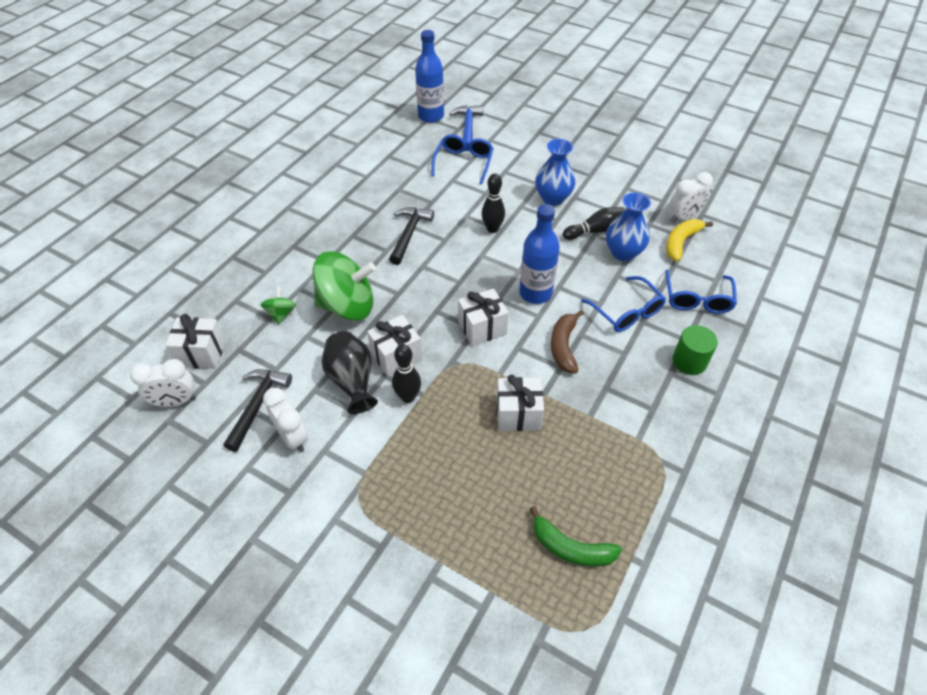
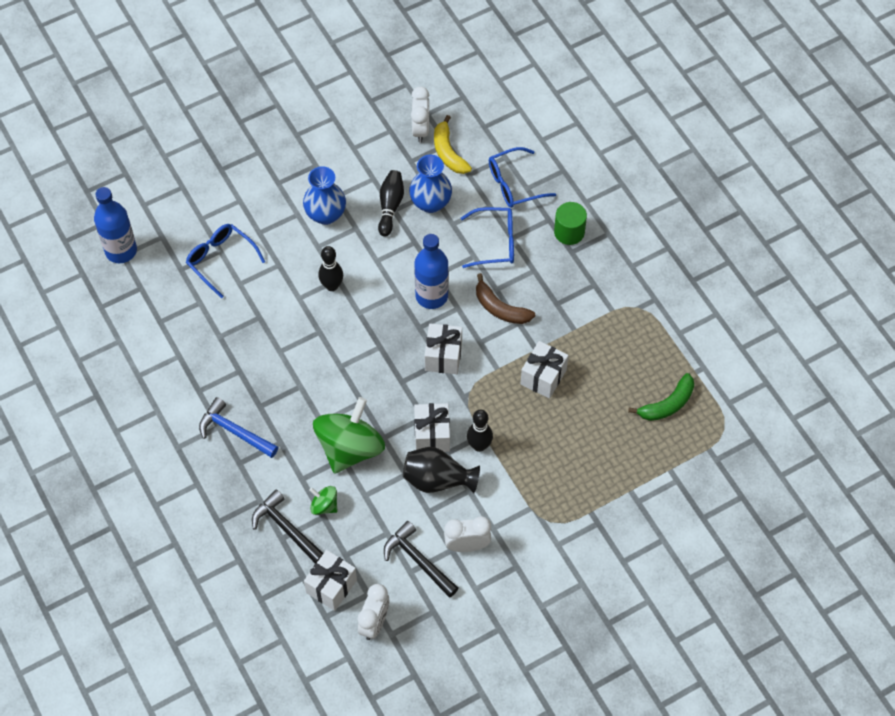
camera: 60 degrees left, 10 degrees up
(409, 234) = (291, 357): black hammer -> black hammer (286, 528)
(468, 127) = (166, 227): blue hammer -> blue hammer (234, 431)
(697, 299) = (514, 184): blue glasses -> blue glasses turned 120 degrees clockwise

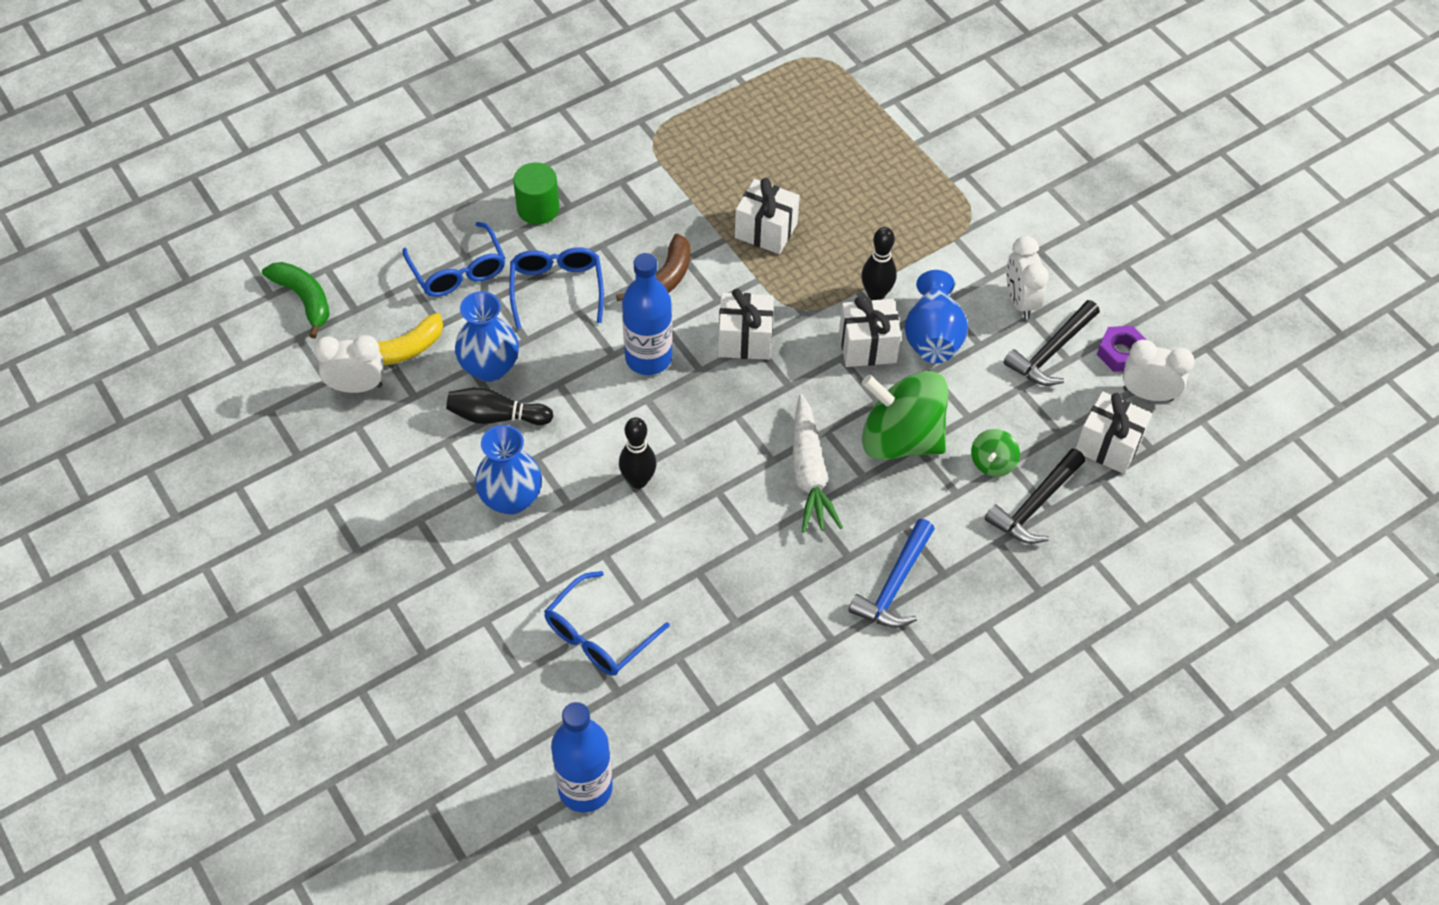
camera: 95 degrees left, 5 degrees down
(327, 388) = (809, 473): none -> white carrot
(413, 610) = (1121, 353): none -> purple nut
(437, 480) = (932, 337): black vase -> blue vase
(667, 404) = (792, 108): green banana -> green banana (304, 299)

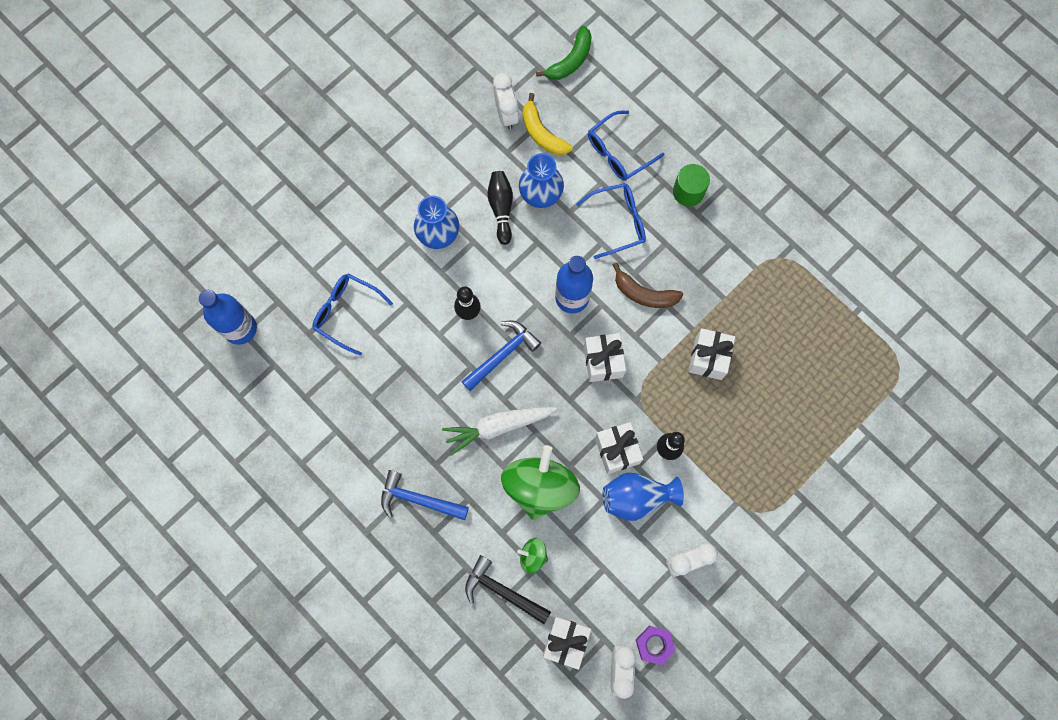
camera: 80 degrees right, 20 degrees up
(708, 450) = (502, 354): none -> blue hammer
(1051, 352) = (643, 589): black hammer -> none

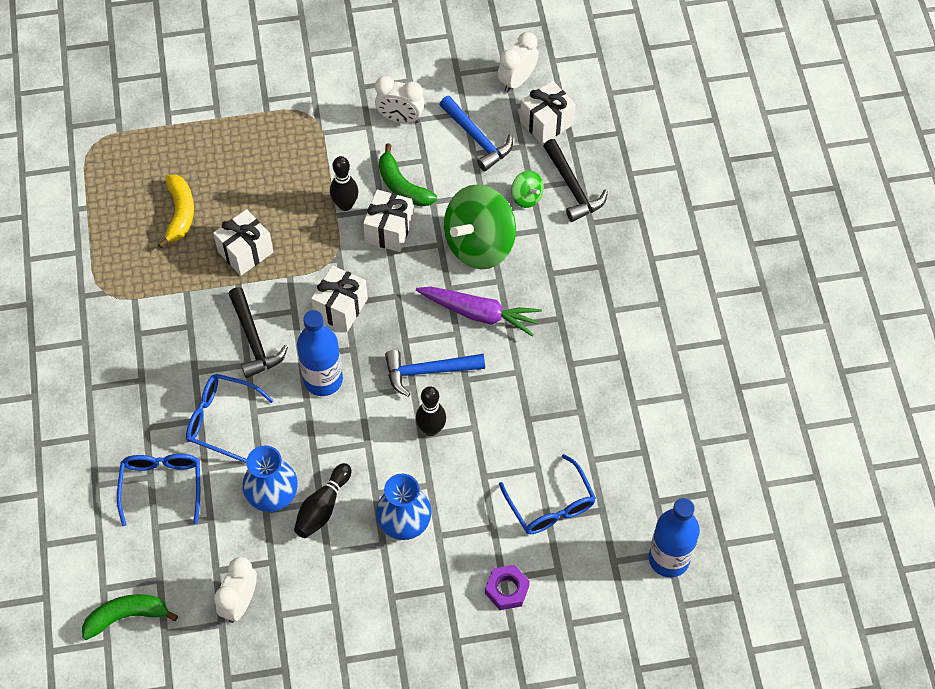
camera: 145 degrees left, 15 degrees down
(418, 499) = (596, 299): blue hammer -> blue hammer (477, 139)
(498, 426) = (479, 313): white carrot -> purple carrot
(542, 133) = (220, 557): yellow banana -> yellow banana (180, 213)
(619, 152) = (162, 486): blue glasses -> blue glasses turned 90 degrees counterclockwise
(636, 497) = (402, 186): blue vase -> green banana
(644, 294) = (254, 340): brown banana -> black hammer
(654, 645) = (476, 79): purple nut -> purple nut (507, 589)
(688, 192) = (131, 404): green cylinder -> none

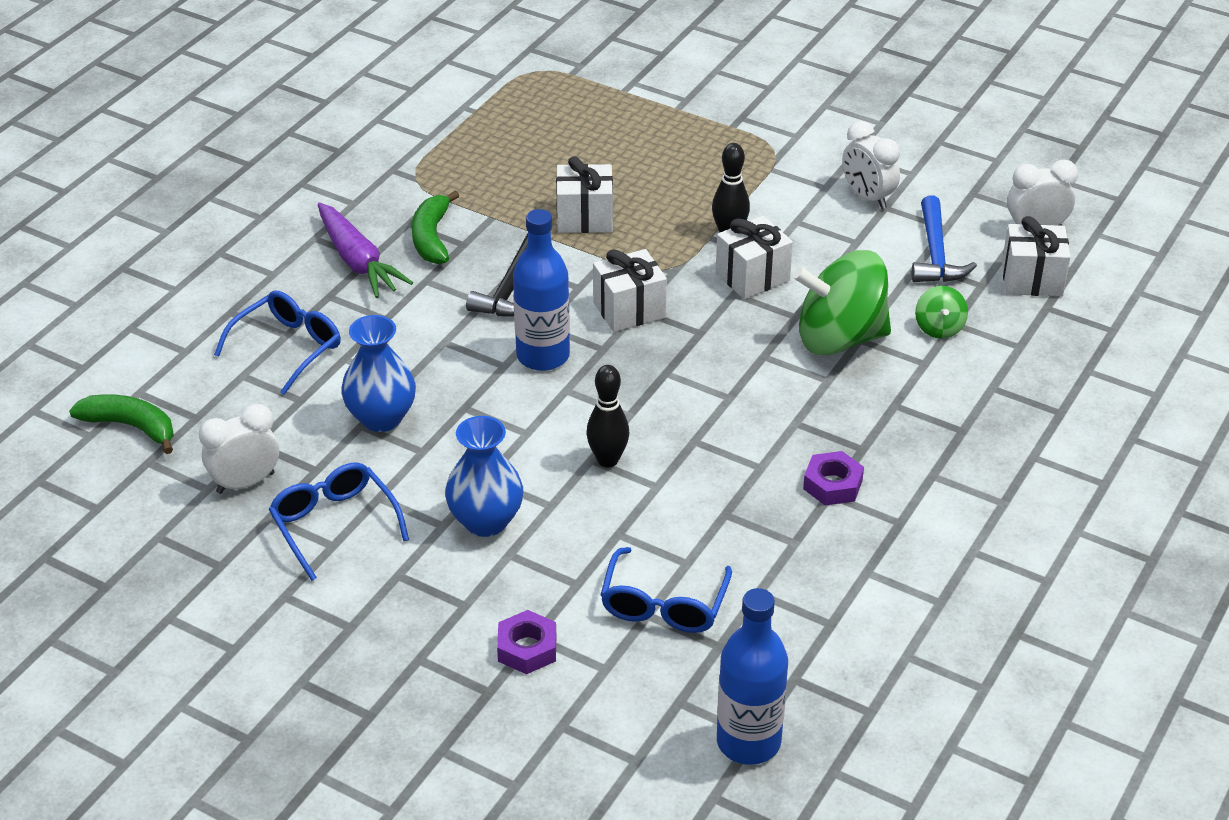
camera: 40 degrees right, 20 degrees down
(180, 213) = (556, 158): yellow banana -> none
(222, 420) = (406, 331): blue glasses -> blue glasses (334, 525)
(323, 507) = (419, 457): black bowling pin -> none
(402, 186) = (808, 250): green banana -> green banana (432, 238)
(428, 371) = (660, 411): blue hammer -> none
(479, 313) = (773, 395): purple carrot -> purple carrot (358, 261)
(566, 356) = (832, 485): none -> purple nut
(573, 187) = (1003, 347): black hammer -> none

